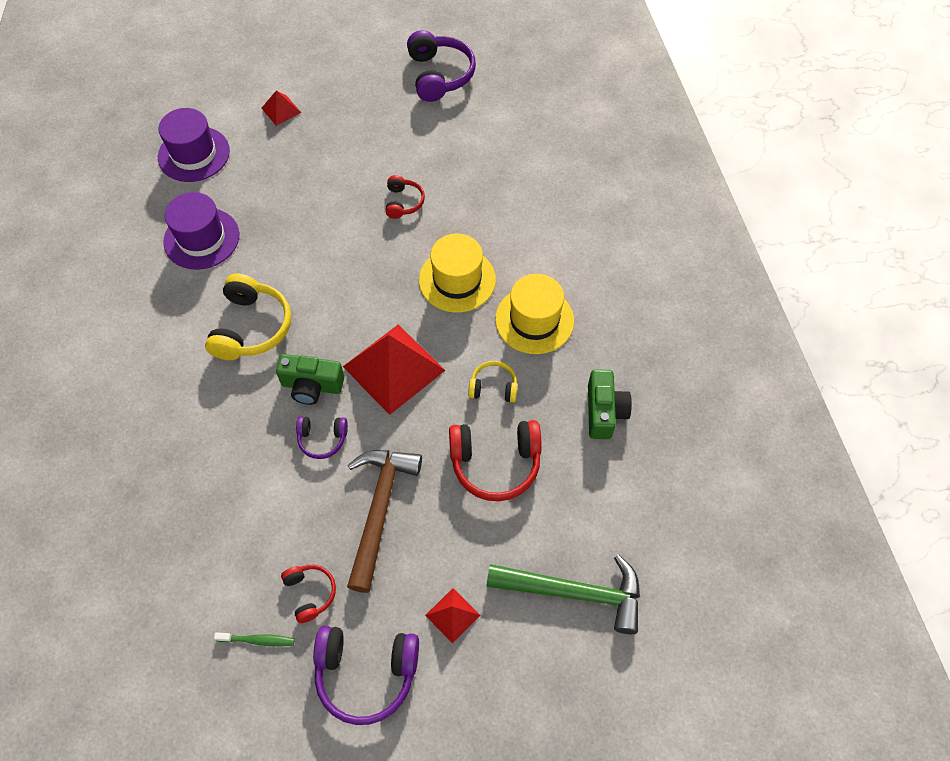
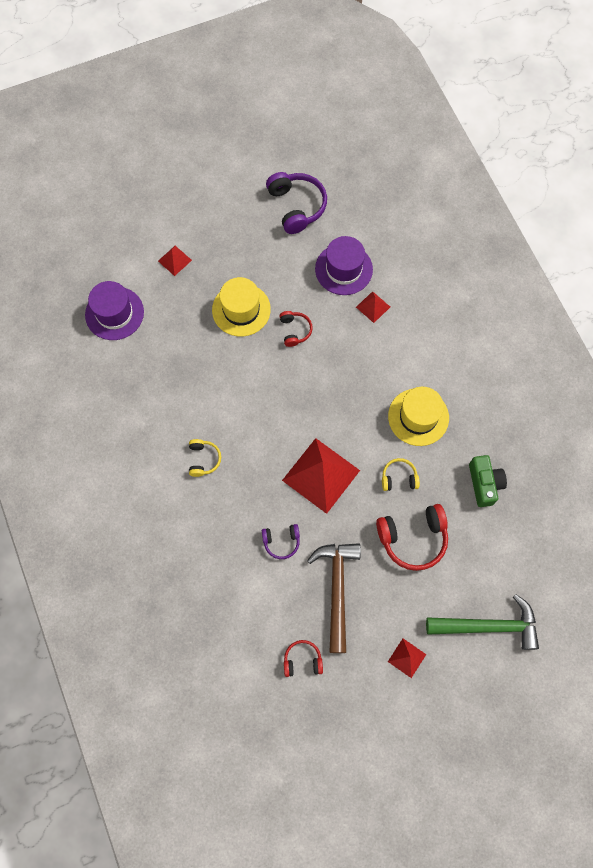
camera: 10 degrees left, 10 degrees up
(201, 238) = (143, 389): purple hat -> purple hat (343, 269)
(251, 327) = (203, 459): yellow headphones -> yellow headphones, size x0.55
(258, 640) = (274, 701): green toothbrush -> none
(310, 593) = (302, 660): red headphones -> red headphones turned 60 degrees counterclockwise
(312, 386) = (262, 500): green camera -> none
(366, 673) = (356, 710): purple headphones -> none
(457, 280) = (352, 392): yellow hat -> yellow hat (241, 309)
(505, 190) = (373, 307): none -> red pyramid

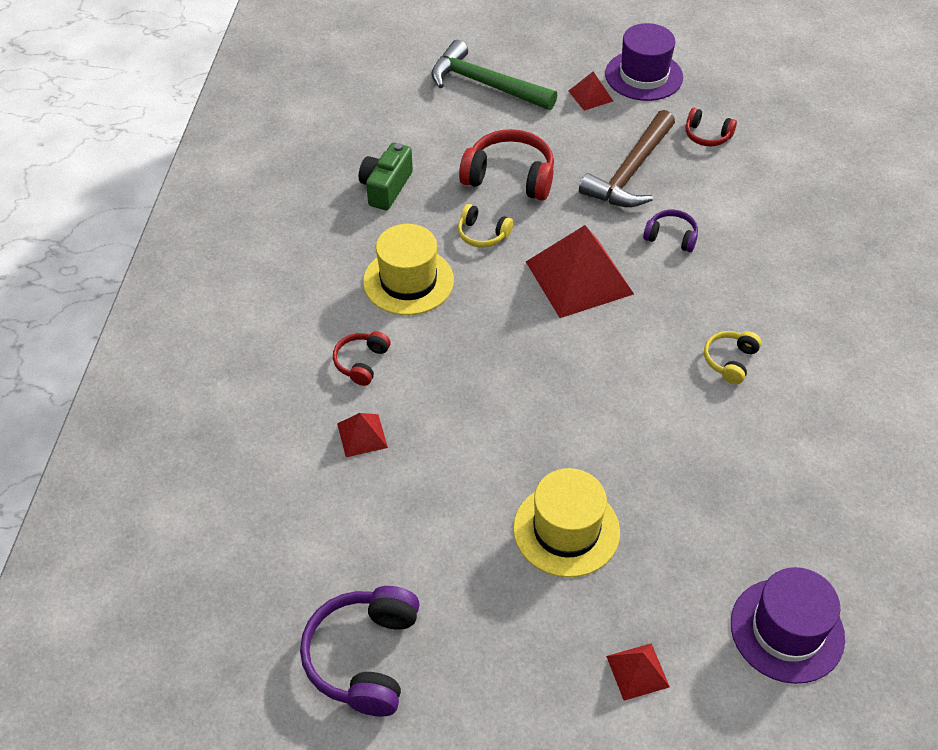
camera: 150 degrees left, 20 degrees down
(295, 330) = (501, 459): red headphones -> red headphones (361, 362)
(343, 269) = (364, 510): purple hat -> purple hat (643, 76)

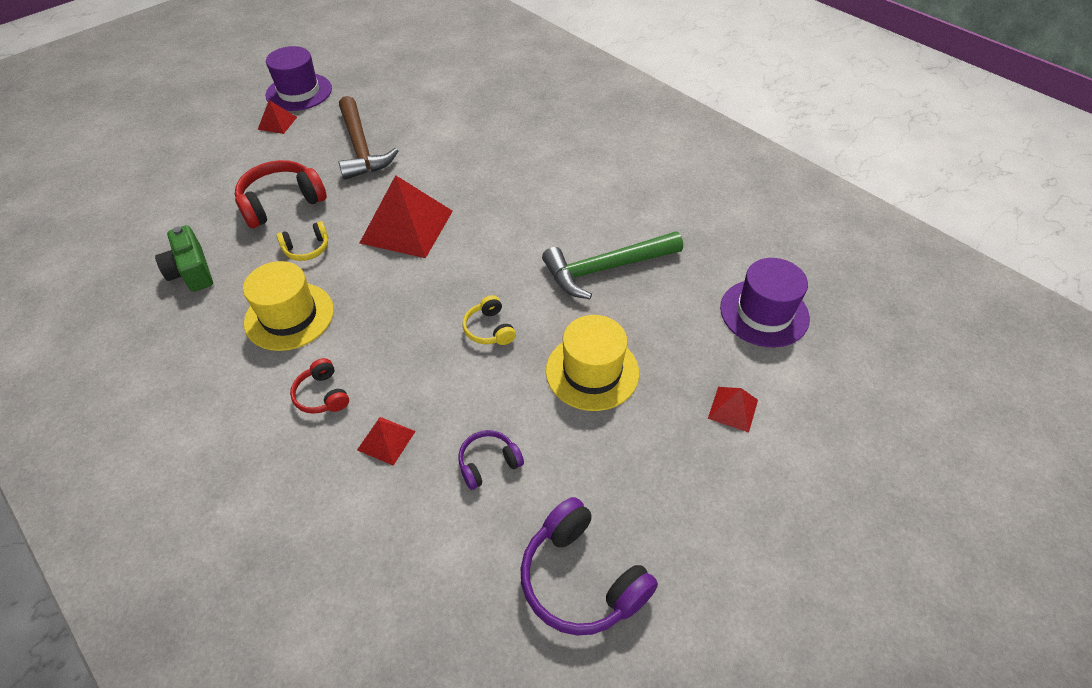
camera: 50 degrees left, 0 degrees up
(485, 84) = (189, 161): green hammer -> green hammer (606, 268)
(671, 237) = (433, 165): purple headphones -> purple headphones (488, 463)
(707, 135) = (382, 100): red headphones -> none
(730, 361) = (553, 204): yellow headphones -> yellow headphones (489, 329)

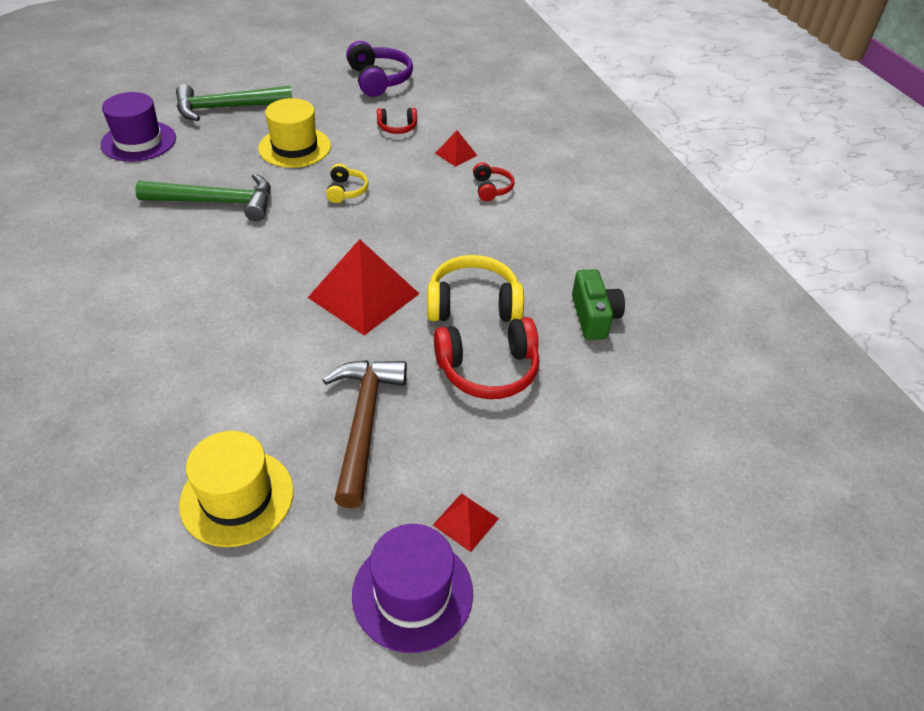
camera: 160 degrees left, 5 degrees down
(289, 316) = (504, 248): yellow hat -> yellow hat (237, 497)
(307, 248) = (473, 304): yellow headphones -> yellow headphones, size x1.82
(488, 463) = (397, 127): purple headphones -> red headphones
(733, 409) = (227, 108): red pyramid -> green hammer

